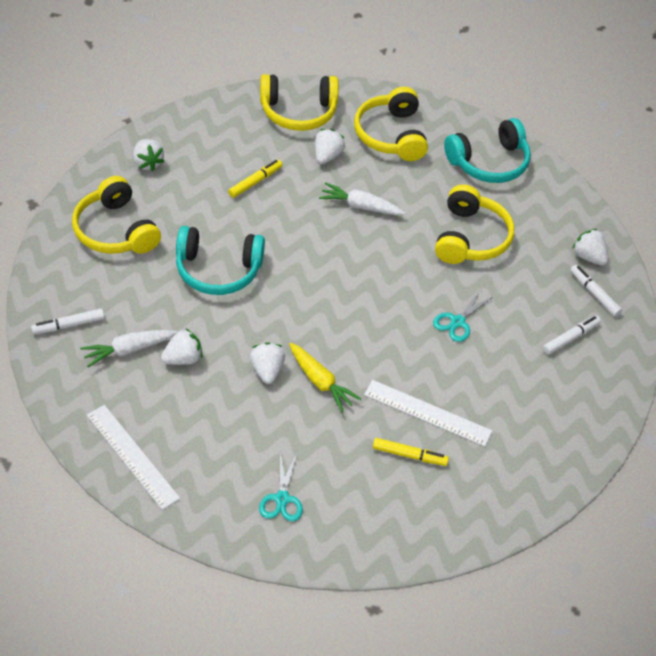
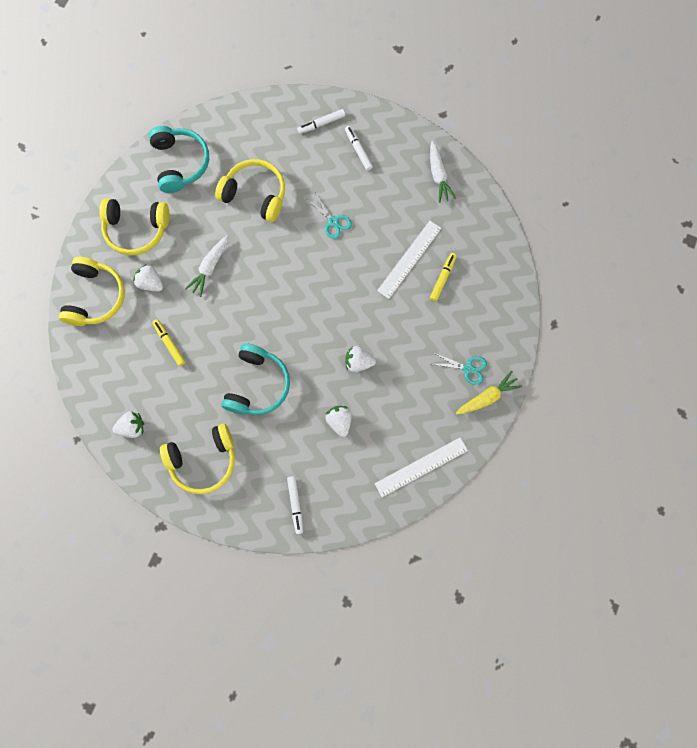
camera: 75 degrees left, 25 degrees up
(128, 350) = (326, 461): white carrot -> white carrot (438, 175)
(320, 382) = (373, 326): yellow carrot -> yellow carrot (487, 397)
(588, 257) = (286, 118): white strawberry -> none

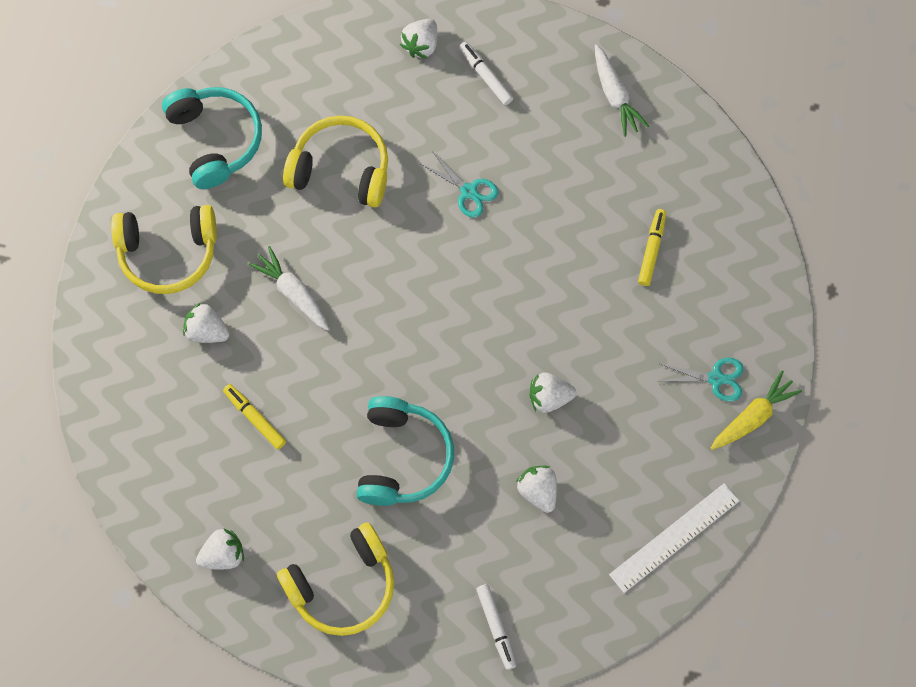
camera: 10 degrees left, 5 degrees down
(96, 297) = (126, 367): yellow headphones -> none
(209, 268) = (293, 292): white carrot -> white carrot turned 120 degrees clockwise
(321, 124) = (421, 45): white marker -> white strawberry
(409, 259) = (596, 229): white ruler -> none

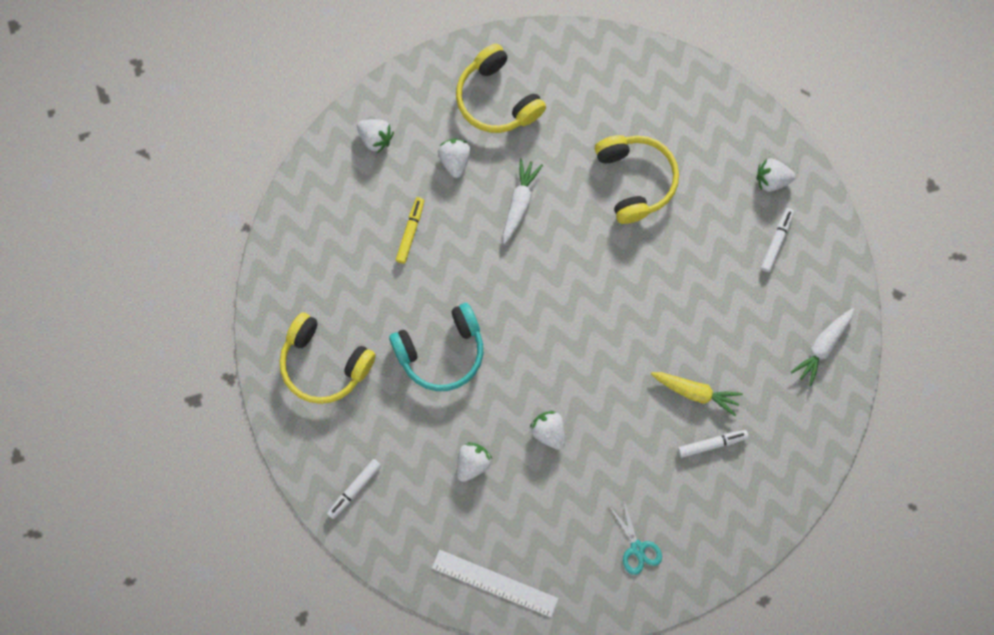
camera: 60 degrees right, 5 degrees up
(216, 140) = (603, 79): turquoise headphones -> none
(223, 555) = (300, 269): white strawberry -> white strawberry (375, 138)
(469, 191) = (675, 282): turquoise scissors -> none
(651, 249) = (712, 444): yellow marker -> white marker
(753, 416) = (624, 593): yellow carrot -> yellow carrot (695, 392)

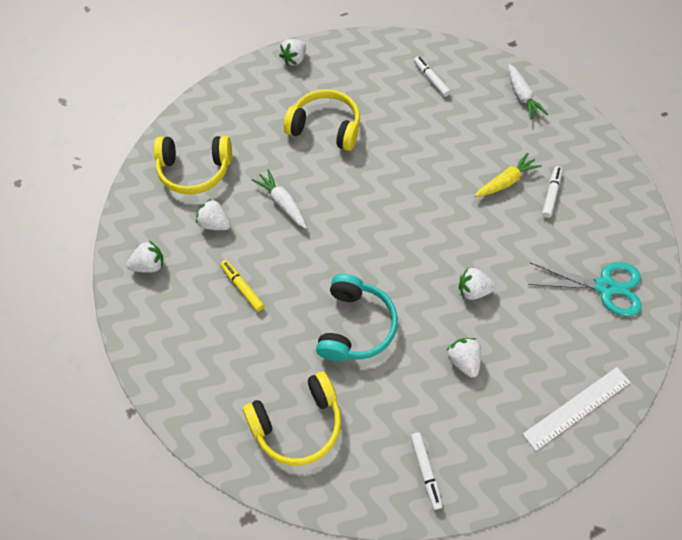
camera: 55 degrees left, 15 degrees down
(637, 548) = (604, 287): turquoise scissors -> turquoise scissors, size x1.65
(771, 180) = (387, 59): white strawberry -> white strawberry (294, 60)

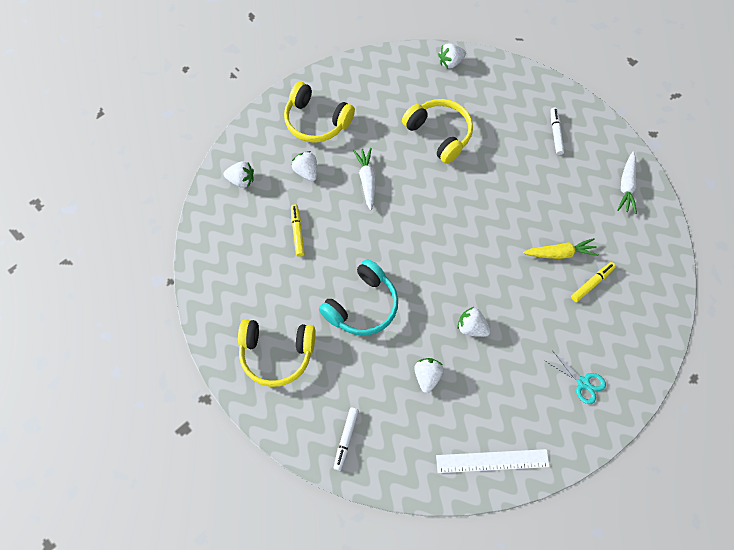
camera: 30 degrees right, 5 degrees up
(551, 194) = (592, 283): white marker -> yellow marker
(604, 287) = (583, 382): turquoise scissors -> turquoise scissors, size x0.60

